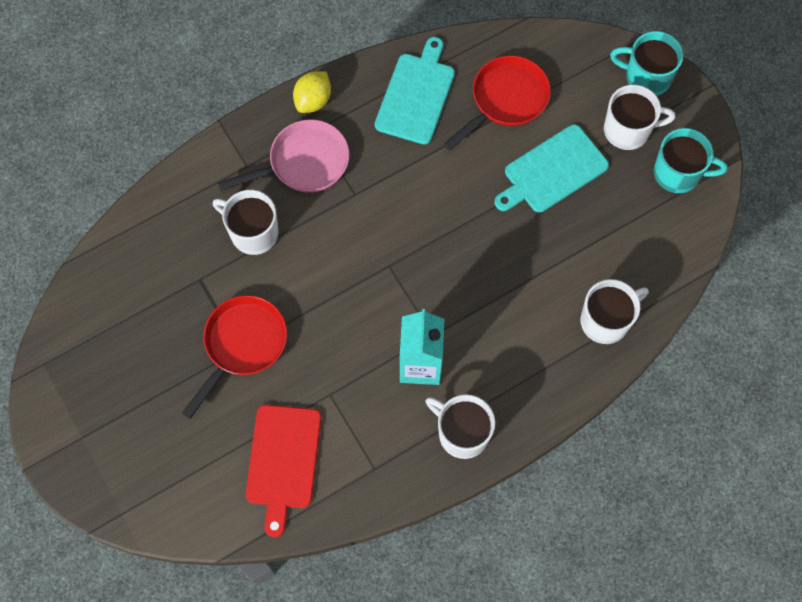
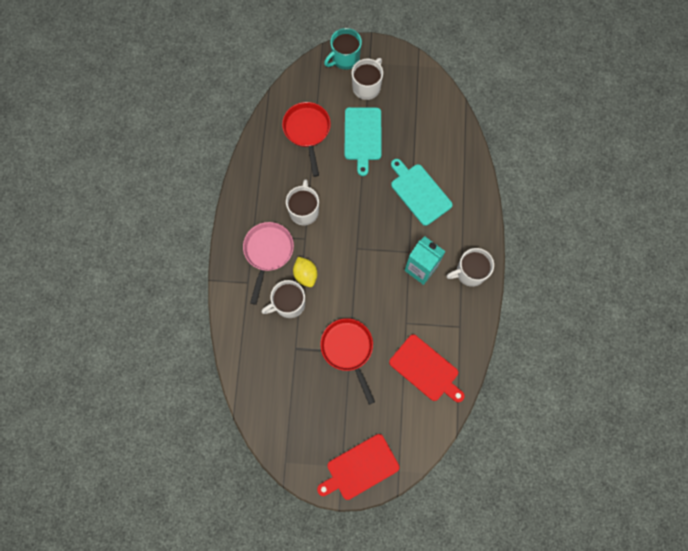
camera: 55 degrees left, 5 degrees up
(94, 461) = (360, 468): none -> red cutting board
(313, 100) = (235, 224): yellow lemon -> yellow lemon (305, 275)
(416, 95) = (271, 171): turquoise cutting board -> turquoise cutting board (419, 192)
(606, 320) = (458, 167): white mug -> white mug (304, 210)
(678, 173) = (406, 81): turquoise mug -> none

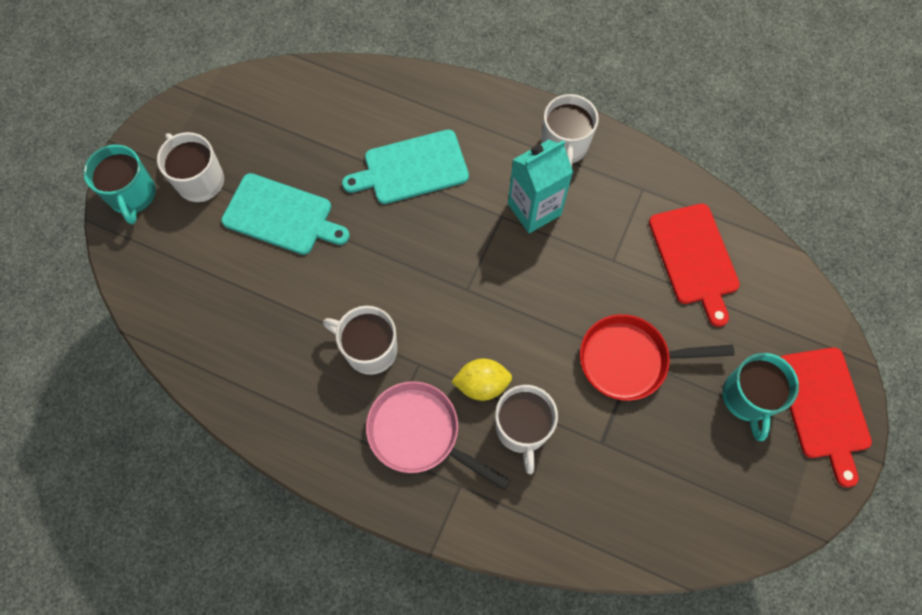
camera: 70 degrees left, 5 degrees down
(307, 131) = (231, 296): red pan -> none
(350, 422) = (748, 398): none -> turquoise mug
(426, 369) = (694, 258): red cutting board -> red cutting board turned 105 degrees clockwise

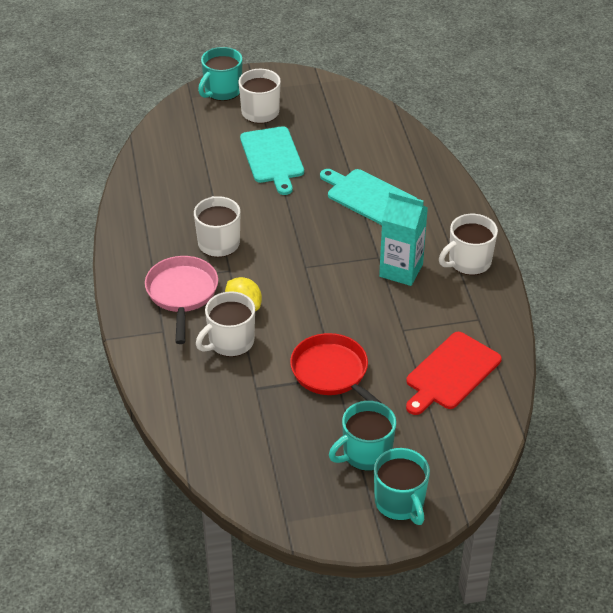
camera: 55 degrees right, 25 degrees down
(823, 407) = (400, 503): red cutting board -> turquoise mug

